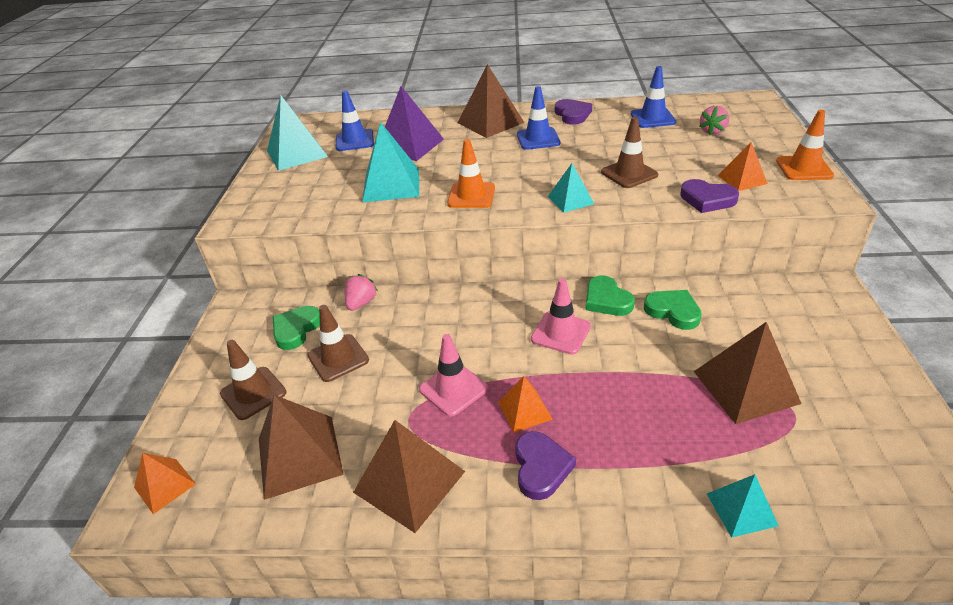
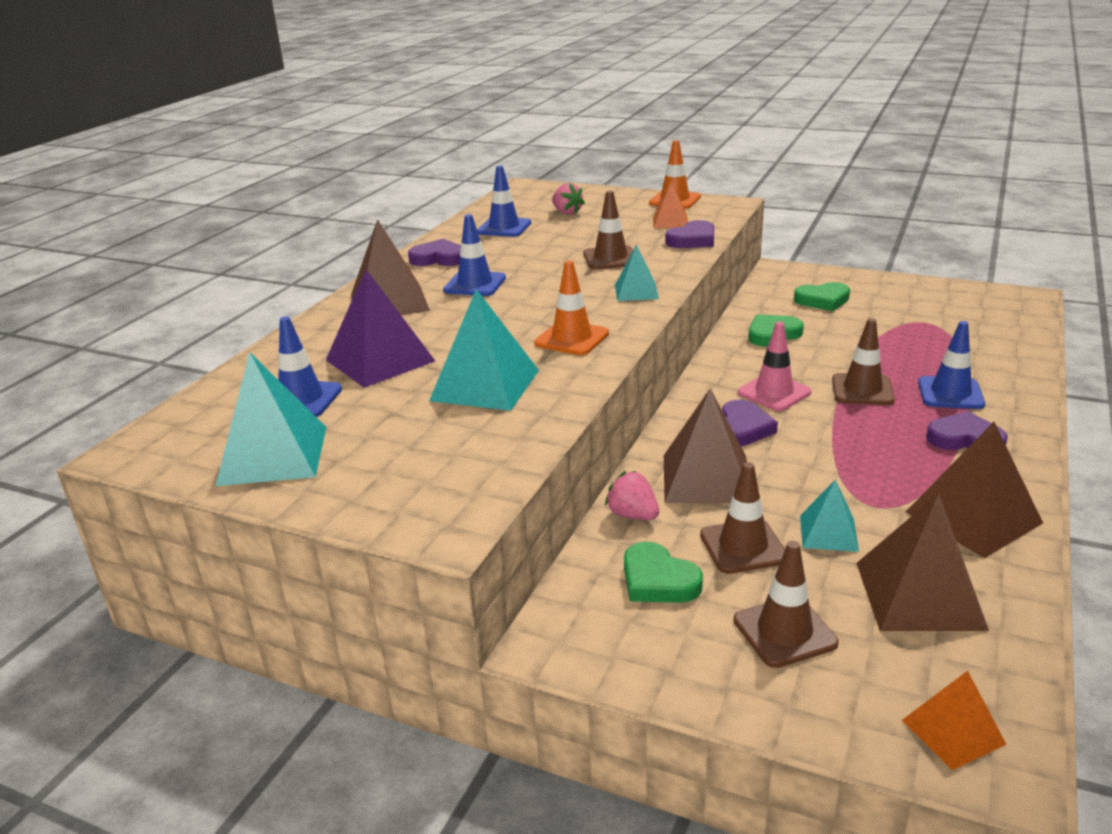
camera: 70 degrees left, 10 degrees down
(453, 389) = (837, 469): pink traffic cone -> none
(492, 327) = (742, 428): none -> purple heart
(524, 410) = (885, 433): orange pyramid -> none
(598, 385) = (862, 390): none -> brown traffic cone
(606, 300) = (735, 359): green heart -> green heart (822, 300)
(630, 449) = (950, 393): none -> blue traffic cone
(741, 509) = (1021, 365): turquoise pyramid -> turquoise pyramid (828, 533)
(745, 387) = (887, 330): brown pyramid -> brown pyramid (706, 478)

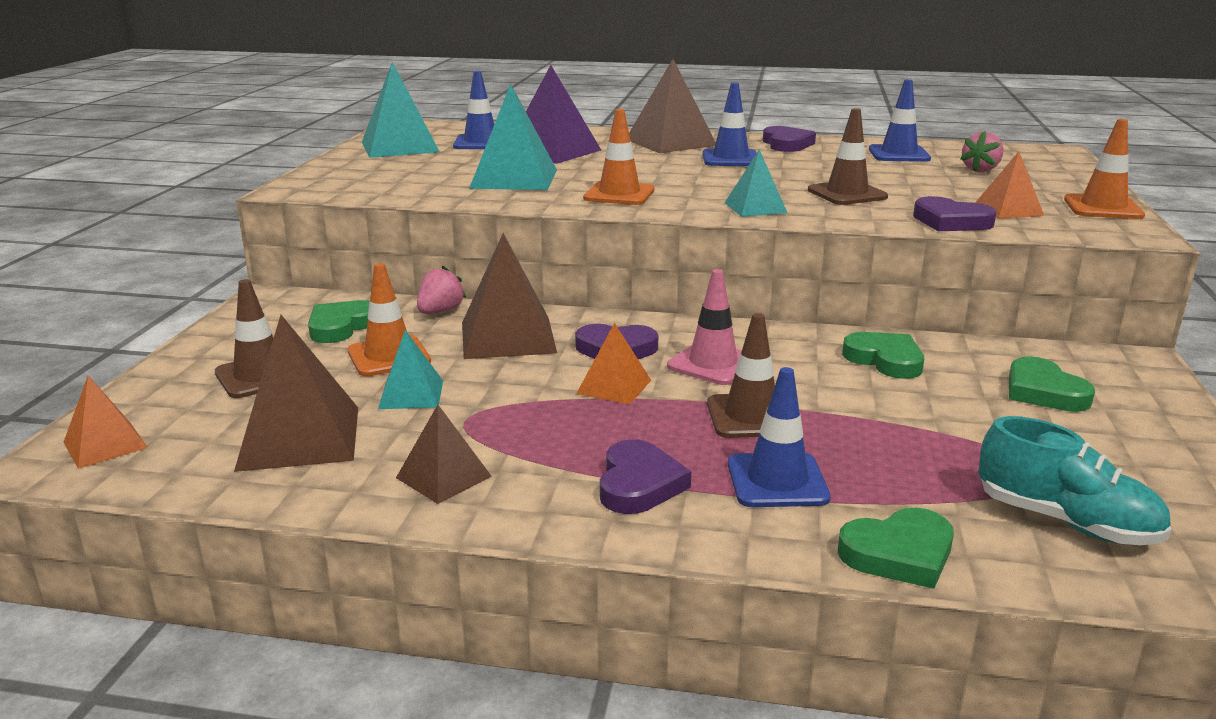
camera: 75 degrees right, 5 degrees down
(743, 546) = (389, 356): brown traffic cone -> orange traffic cone
(813, 435) = (614, 386): none -> orange pyramid
(973, 517) = (443, 477): brown pyramid -> brown pyramid, size x0.58
(976, 327) = (1066, 522): none -> turquoise shoe
(1022, 372) = (899, 554): none -> green heart

